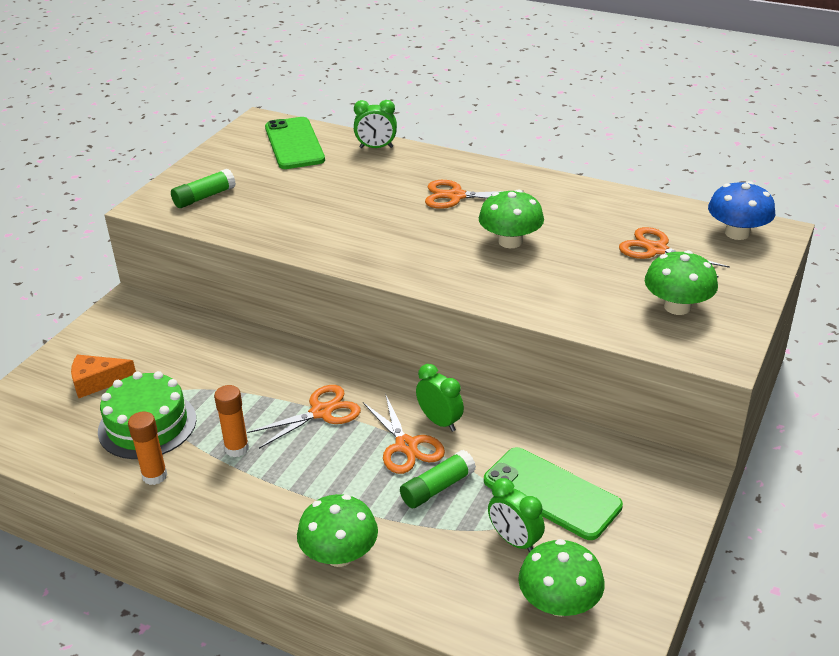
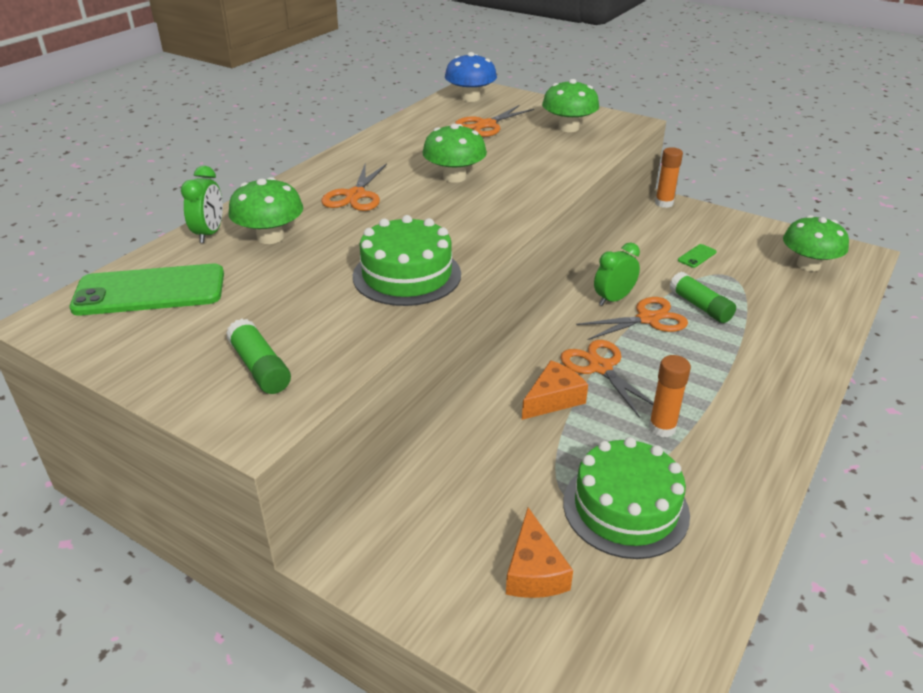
camera: 85 degrees left, 0 degrees up
(154, 476) = (715, 494): orange glue stick -> orange glue stick (664, 203)
(276, 385) = (553, 399): none -> orange cheese
(321, 236) = (407, 275): none -> green cake
(339, 555) = (794, 362): green mushroom -> green mushroom (270, 237)
(514, 541) = (752, 276): green clock -> none
(551, 493) = (697, 256): green phone -> green phone, size x0.41

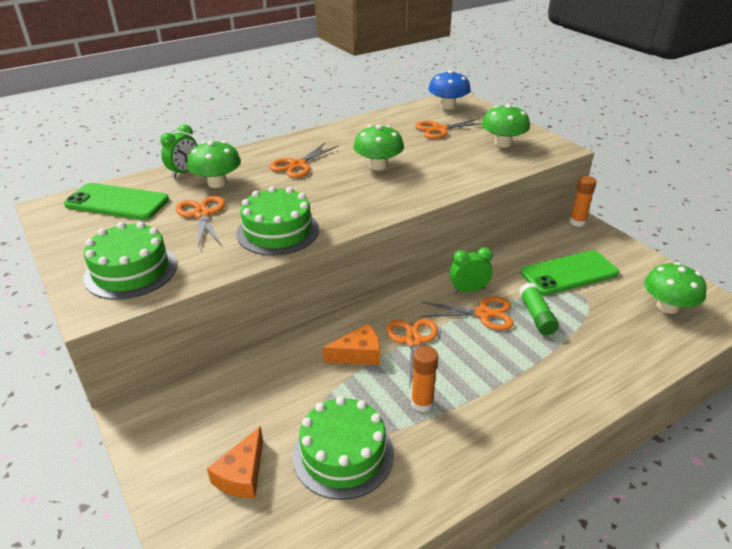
camera: 25 degrees right, 0 degrees up
(260, 368) = (131, 271): green glue stick -> green cake
(288, 278) = (202, 214): none -> orange scissors
(697, 256) = (569, 273): green phone -> green phone, size x2.42

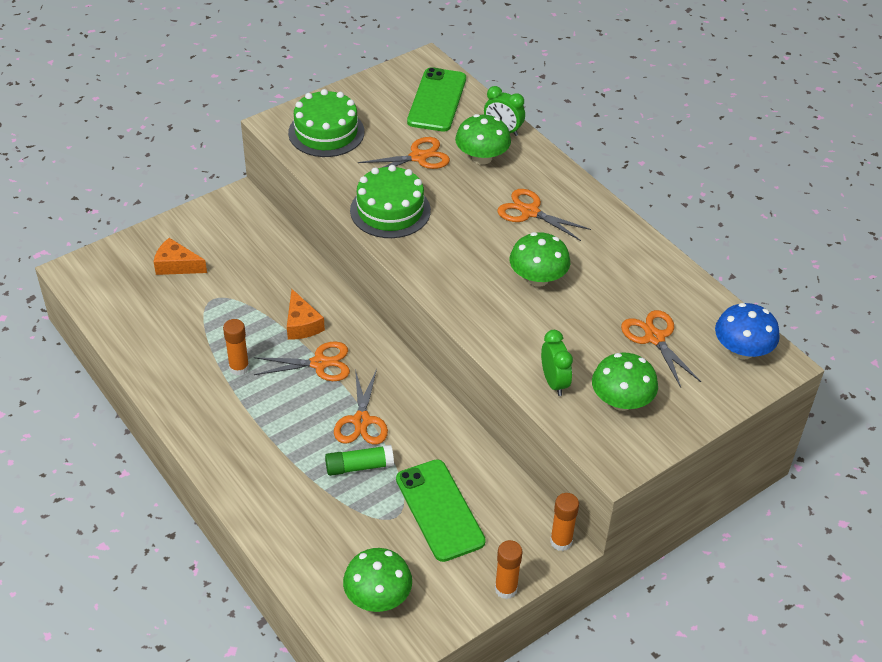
camera: 85 degrees right, 10 degrees up
(343, 454) = (189, 319): green cake -> none
(468, 290) = (402, 411): green clock -> green clock (554, 382)
(629, 246) = (506, 589): none -> orange glue stick

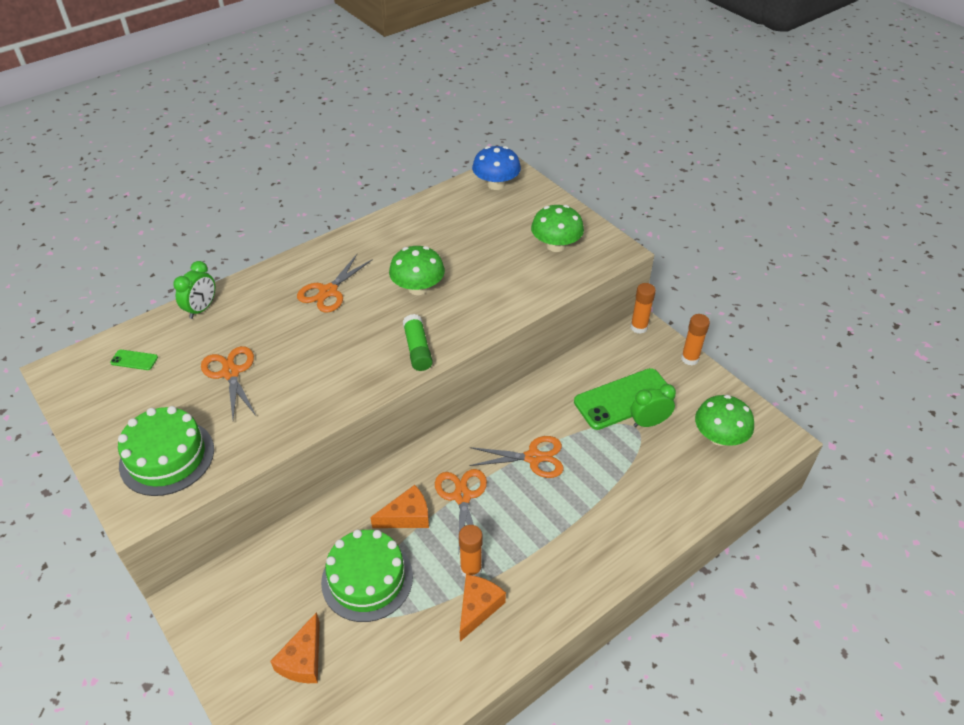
camera: 90 degrees left, 0 degrees up
(200, 371) = (478, 607): none -> orange cheese
(359, 466) = (587, 456): green glue stick -> green glue stick (417, 349)
(390, 210) = (314, 393): green cake -> green cake (367, 579)
(437, 100) = (134, 360): green phone -> green phone, size x0.41
(482, 157) = (241, 324): green mushroom -> none
(554, 382) = (541, 281): green clock -> green clock (649, 423)
(654, 338) = (486, 225): orange scissors -> none

